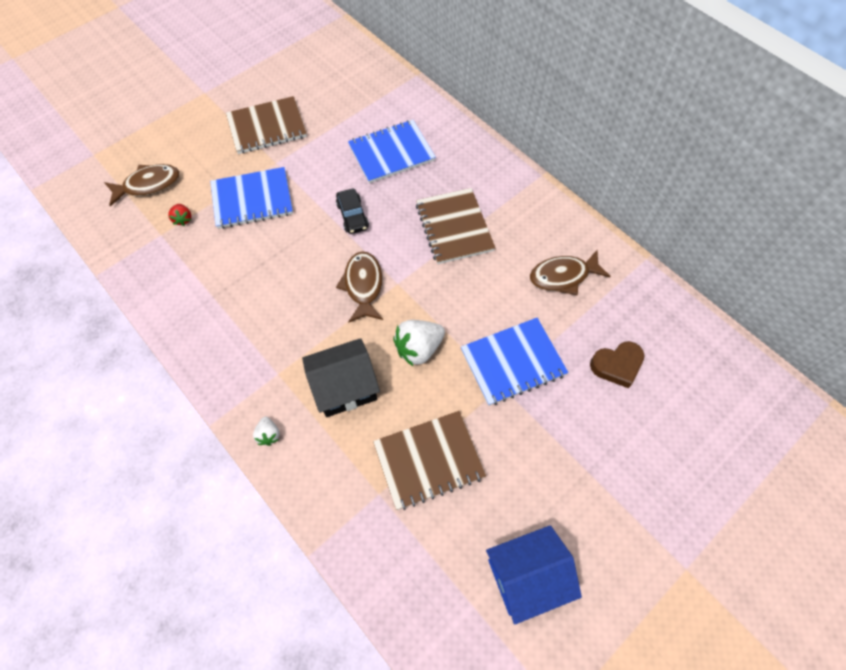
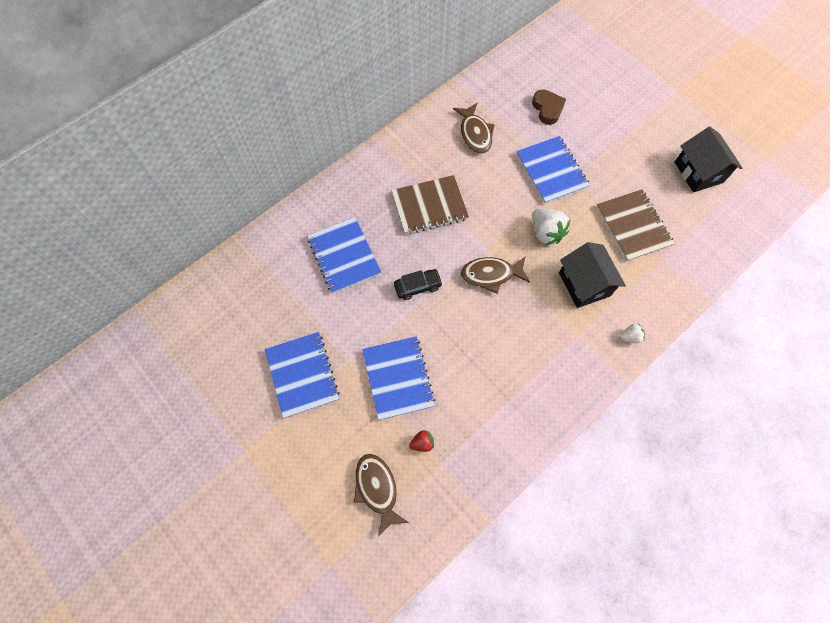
camera: 90 degrees left, 5 degrees up
(267, 127) = (302, 375): brown notebook -> blue notebook
(526, 576) = (698, 172): blue house -> black house

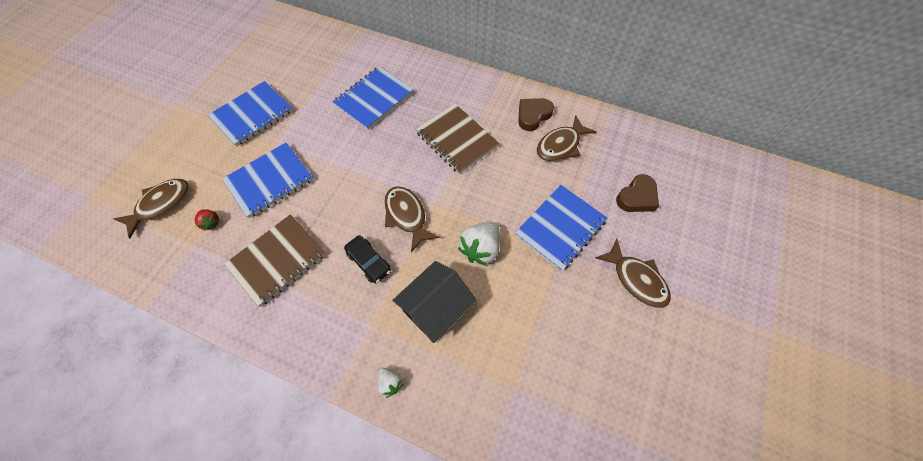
camera: 65 degrees right, 5 degrees down
(418, 286) = (367, 161): black car -> black car (369, 262)
(434, 138) = (533, 116): none -> brown heart
(612, 145) = (636, 279): none -> brown fish
(633, 226) = (538, 339): brown notebook -> brown notebook (277, 260)
(698, 172) = (666, 398): black house -> none

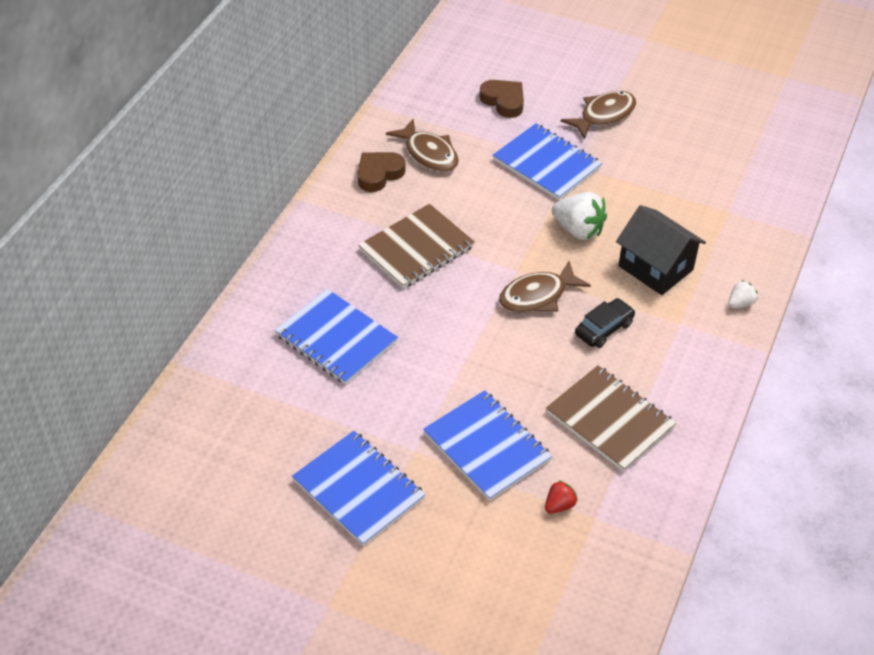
camera: 90 degrees left, 15 degrees down
(161, 205) = (532, 577): brown fish -> none
(533, 116) = (379, 174): brown heart -> brown heart turned 90 degrees clockwise

